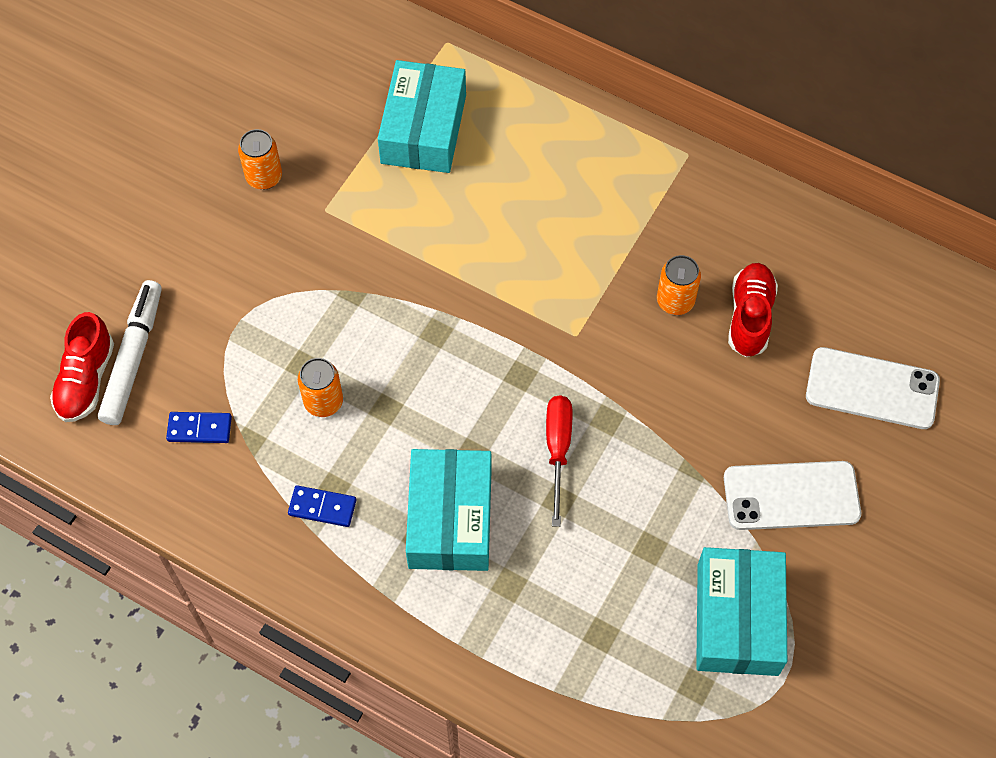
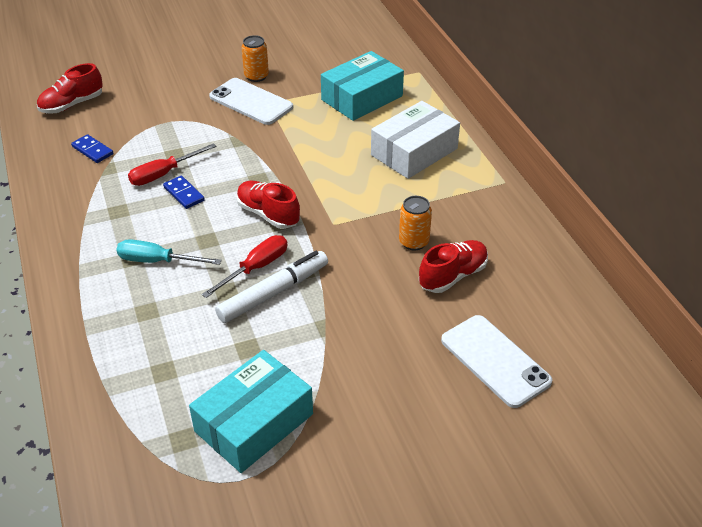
camera: 40 degrees right, 20 degrees down
(133, 357) = (103, 108): white marker -> white marker (273, 293)
(322, 507) = (102, 215): blue domino -> blue domino (184, 194)
(323, 402) = (163, 174): orange can -> red screwdriver
(450, 518) = (157, 261): turquoise box -> turquoise screwdriver
(497, 372) = (268, 214): none -> red shoe
(559, 174) = (414, 152): none -> white box
(791, 496) = (370, 382): white phone -> white phone (251, 102)

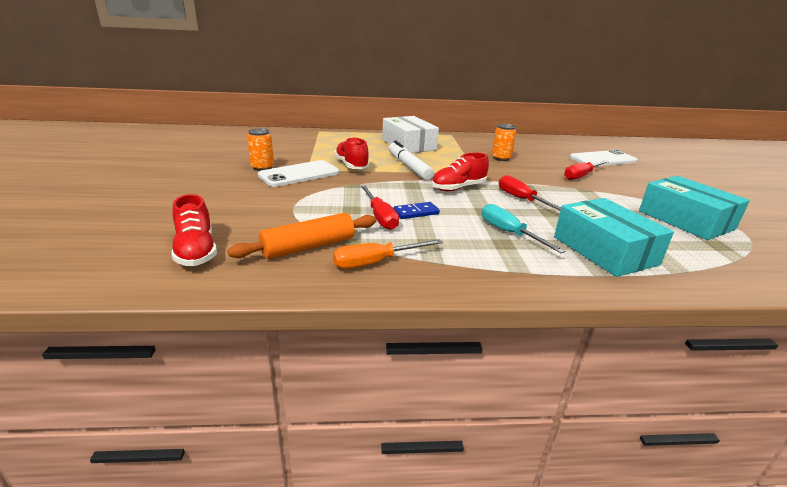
camera: 75 degrees left, 15 degrees down
(76, 189) = (375, 262): none -> orange screwdriver
(92, 150) = (308, 247): blue domino -> orange rolling pin
(157, 261) = (509, 233): turquoise screwdriver -> turquoise screwdriver turned 120 degrees clockwise
(273, 293) = (550, 198): white marker -> white marker (408, 166)
(362, 98) = (333, 146): turquoise box -> turquoise box (604, 250)
(383, 327) = (581, 176): none -> red screwdriver
(453, 276) = (533, 156): red shoe -> red shoe (351, 165)

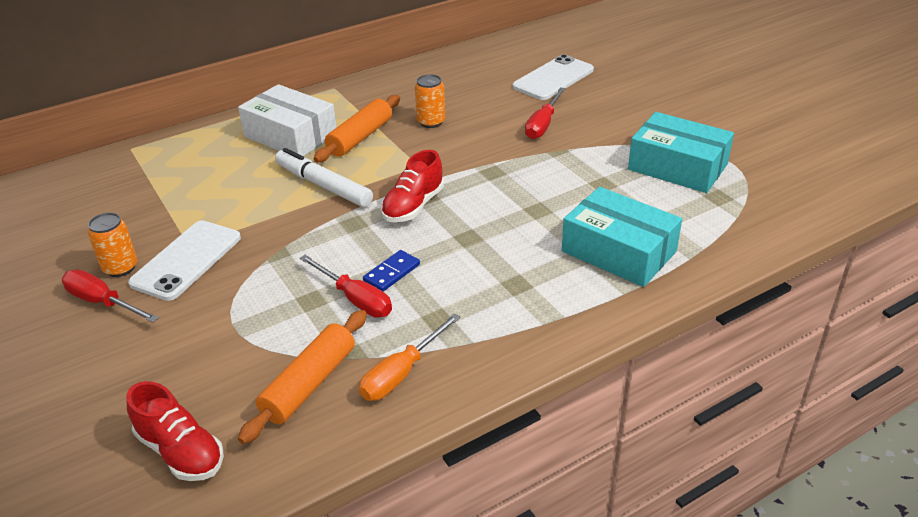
camera: 25 degrees left, 10 degrees up
(351, 165) = (245, 213): red shoe -> none
(449, 154) = (360, 137): none -> orange rolling pin
(509, 233) = (513, 264): turquoise screwdriver -> none
(522, 199) = (498, 199): red screwdriver -> red screwdriver (102, 302)

